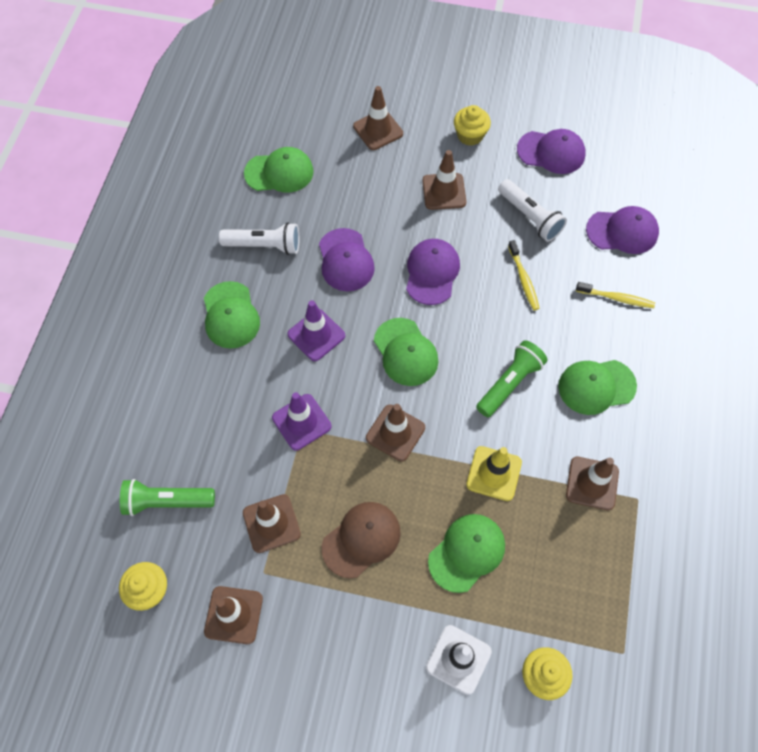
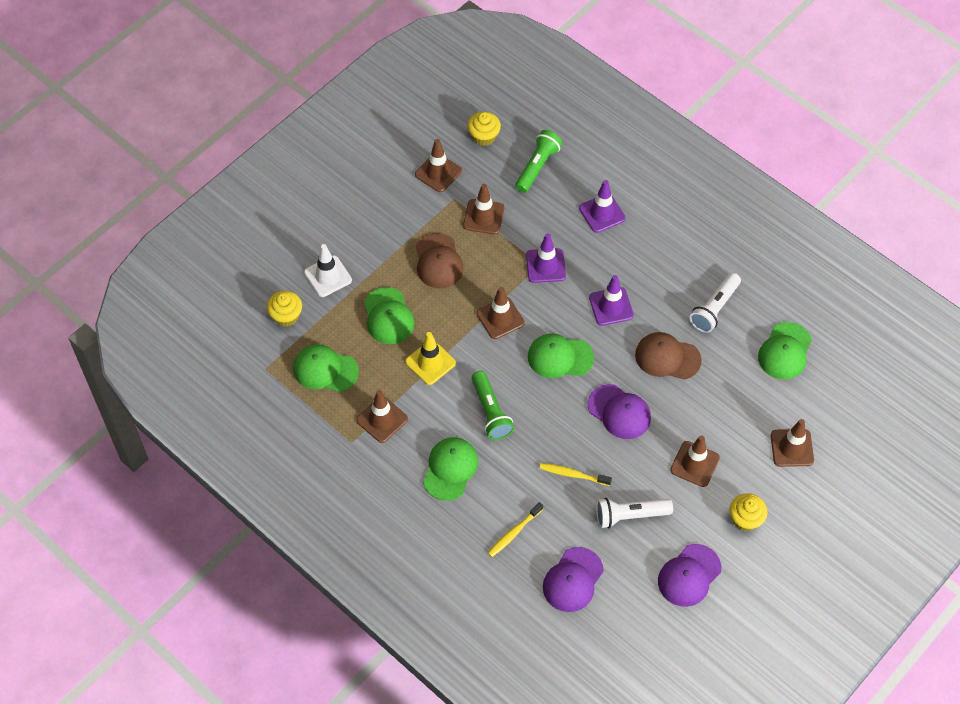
camera: 120 degrees right, 5 degrees down
(199, 400) = (602, 213): none -> purple traffic cone
(230, 315) = (662, 260): green cap -> green cap (325, 370)
(345, 260) = (667, 357): purple cap -> brown cap

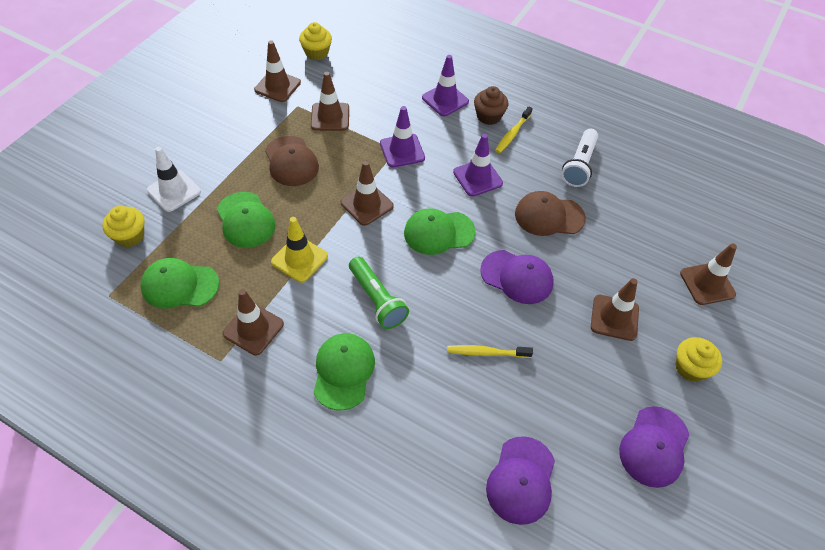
camera: 15 degrees left, 5 degrees down
(514, 532) = (435, 434): yellow toothbrush -> yellow toothbrush (512, 134)
(537, 167) = (373, 70): green flashlight -> none
(630, 515) = (563, 388): white flashlight -> none
(641, 239) = (488, 116): none -> brown cupcake
(784, 351) = (661, 193): green cap -> none

